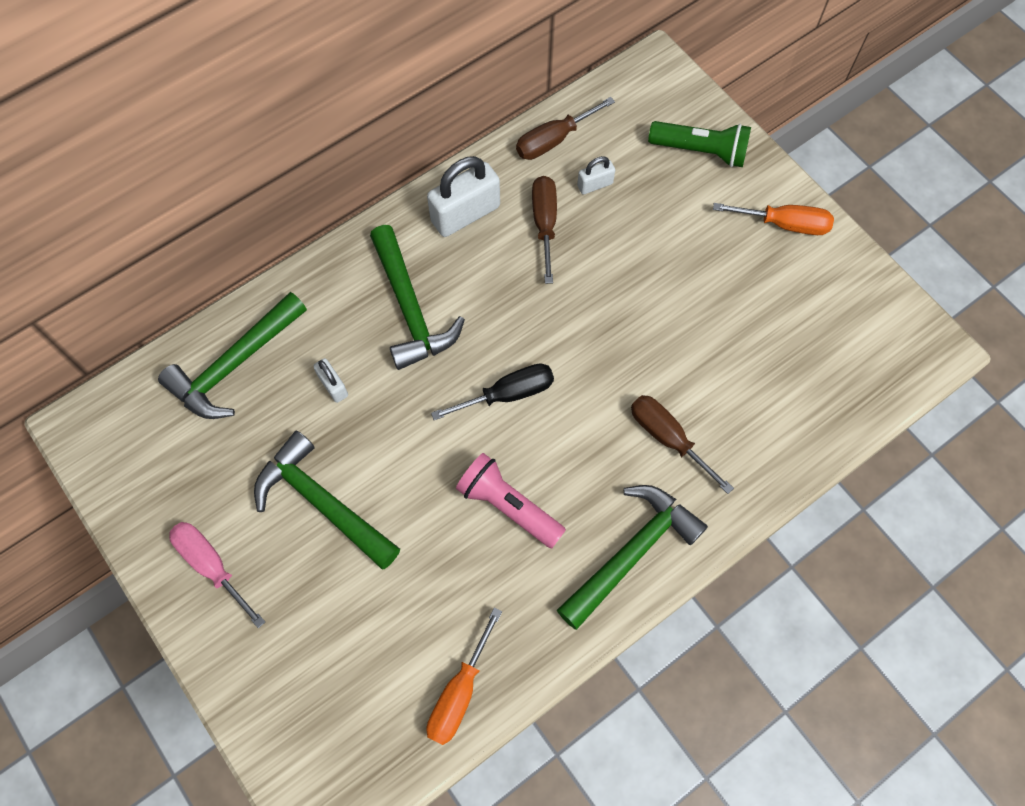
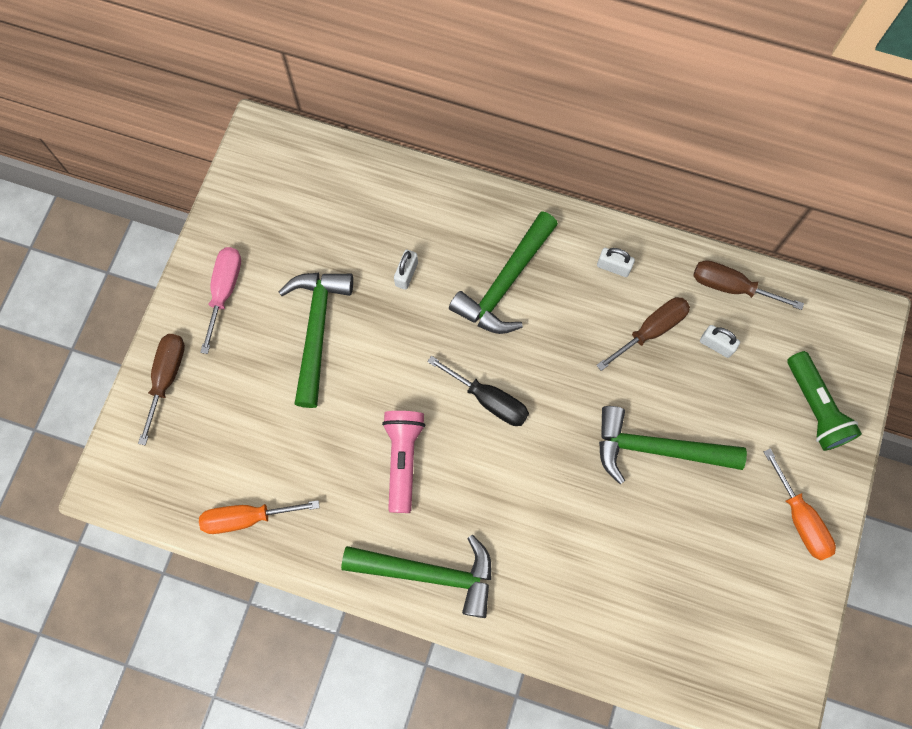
camera: 55 degrees right, 5 degrees up
(235, 364) = (374, 198): green hammer -> green hammer (657, 449)
(465, 214) = (613, 267): white padlock -> white padlock, size x0.51
(668, 438) = (539, 542): brown screwdriver -> brown screwdriver (166, 378)

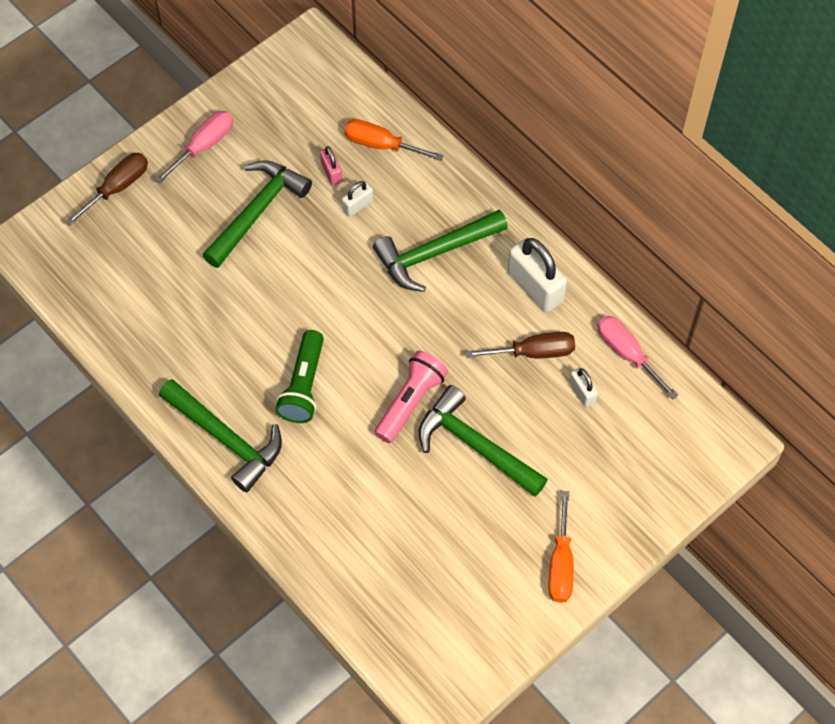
camera: 30 degrees right, 10 degrees down
(247, 518) = (112, 322): orange screwdriver -> orange screwdriver (381, 145)
(362, 254) = (331, 172): none -> pink padlock
(403, 459) = (261, 343): pink flashlight -> pink flashlight (410, 401)
(489, 400) = (361, 335): black screwdriver -> none
(613, 267) = (535, 287): white padlock -> white padlock, size x1.95
(731, 287) = (627, 354): brown screwdriver -> pink screwdriver
(815, 408) = (635, 486): green flashlight -> green flashlight (303, 386)

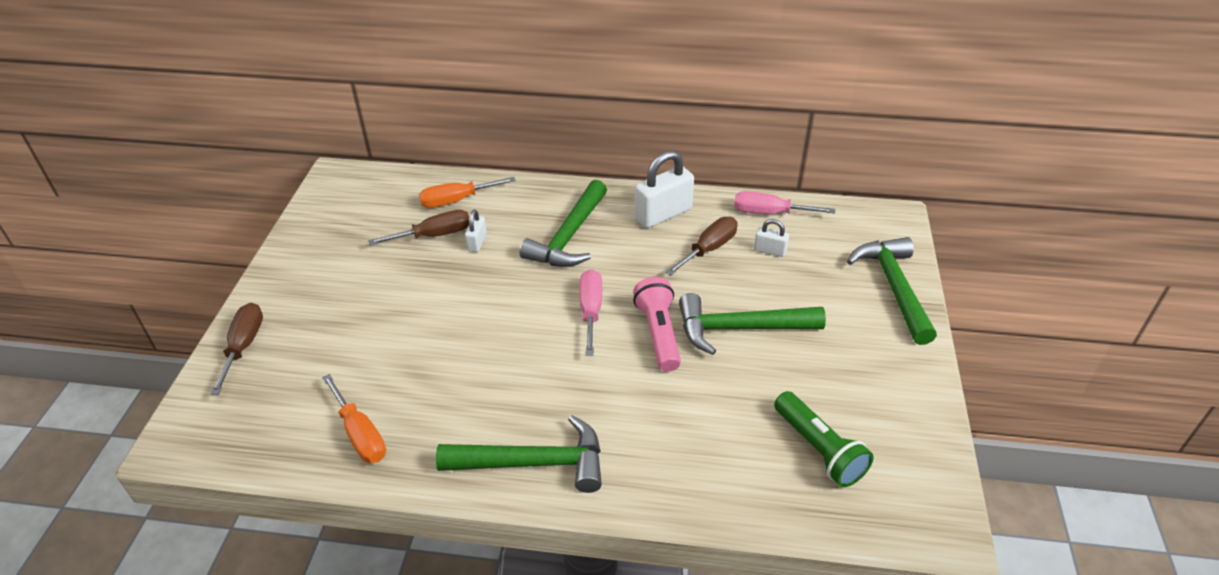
camera: 40 degrees left, 20 degrees down
(204, 146) = (304, 276): pink screwdriver -> pink screwdriver (591, 311)
(257, 212) = (395, 291): green hammer -> green hammer (894, 288)
(303, 386) = (561, 379): green flashlight -> green flashlight (819, 449)
(331, 172) = (434, 235): pink padlock -> brown screwdriver
(535, 287) = (663, 214): white padlock -> white padlock turned 45 degrees counterclockwise
(561, 564) = (894, 359): orange screwdriver -> orange screwdriver (360, 434)

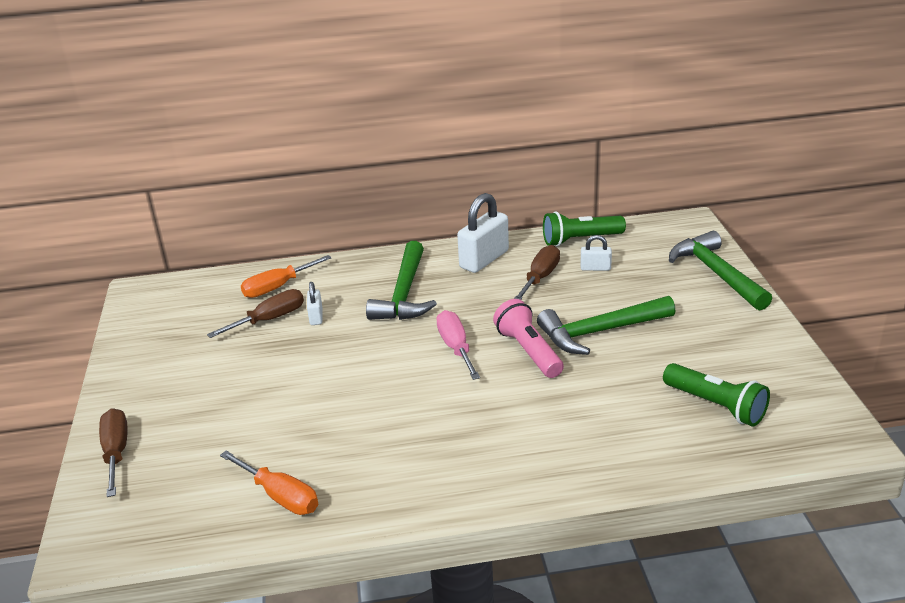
camera: 15 degrees left, 10 degrees down
(533, 463) = (464, 477): green hammer -> none
(769, 213) = (580, 240): pink screwdriver -> green flashlight

